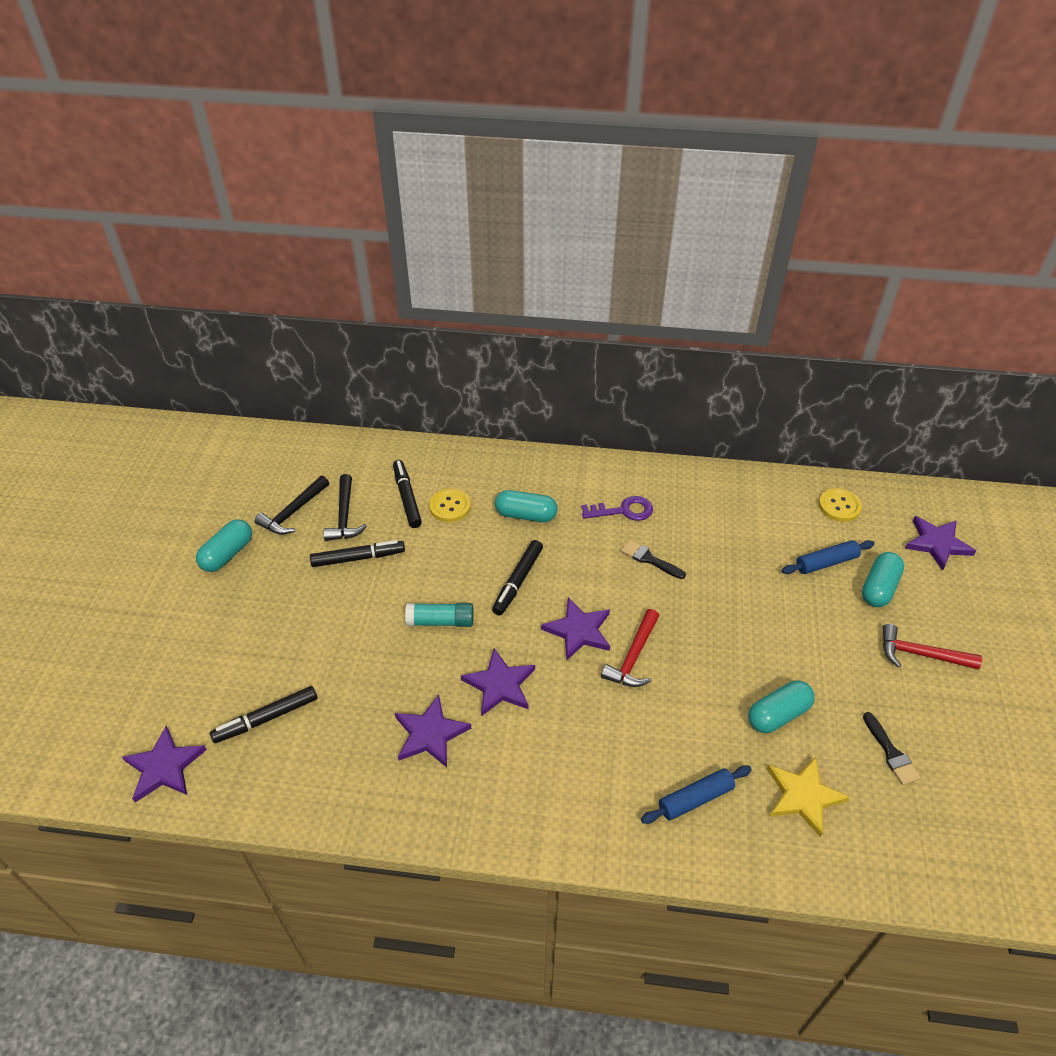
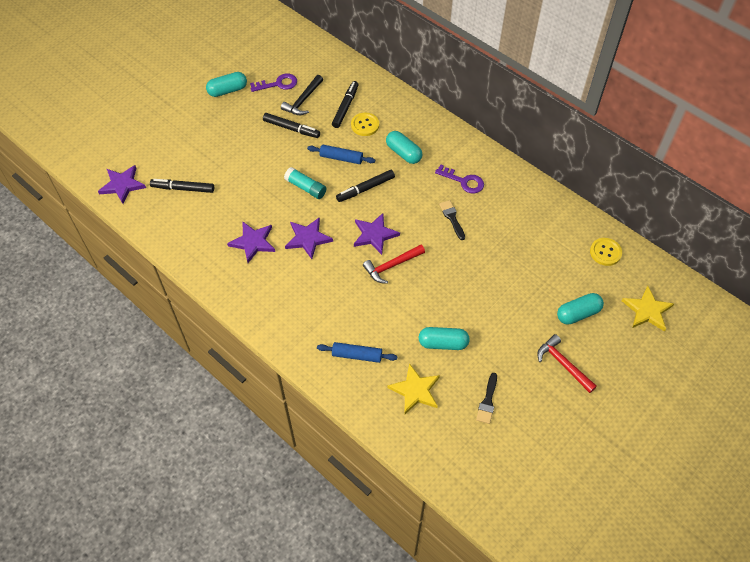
camera: 35 degrees right, 10 degrees up
(293, 512) = (278, 84): black hammer -> purple key
(826, 562) = (560, 280): blue rolling pin -> blue rolling pin (341, 158)
(937, 543) = (647, 311): purple star -> yellow star

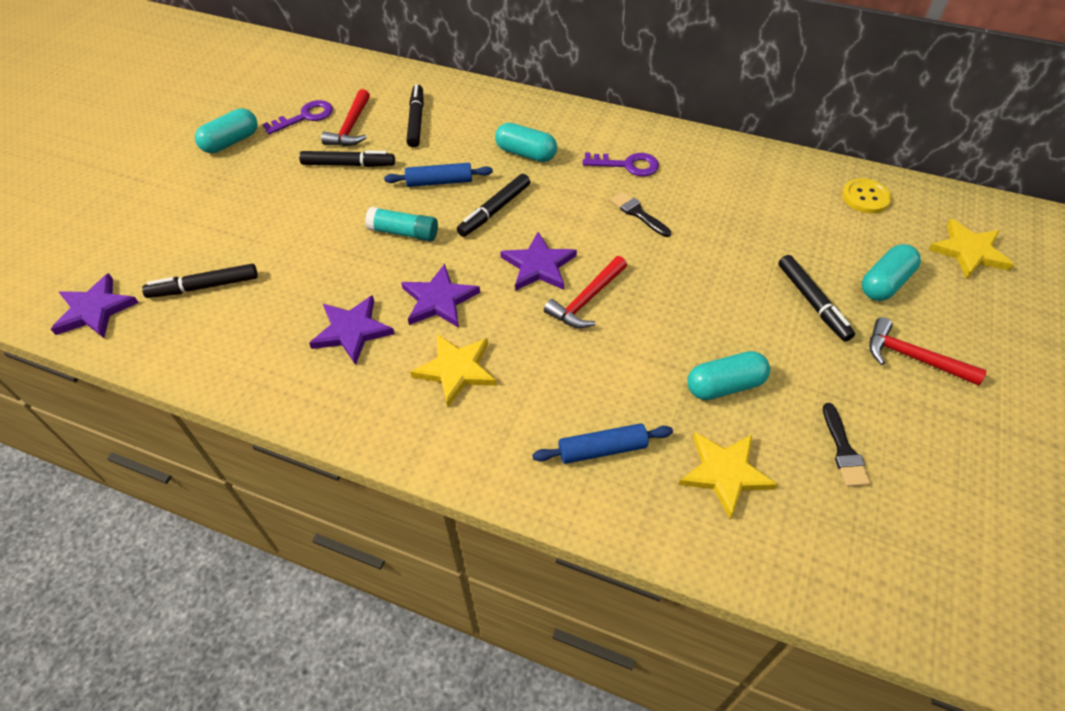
camera: 20 degrees left, 5 degrees down
(300, 284) = (456, 370): none -> yellow star
(303, 100) = (351, 127): black hammer -> red hammer
(365, 125) = (454, 134): yellow button -> none
(525, 311) = (812, 302): none -> black marker

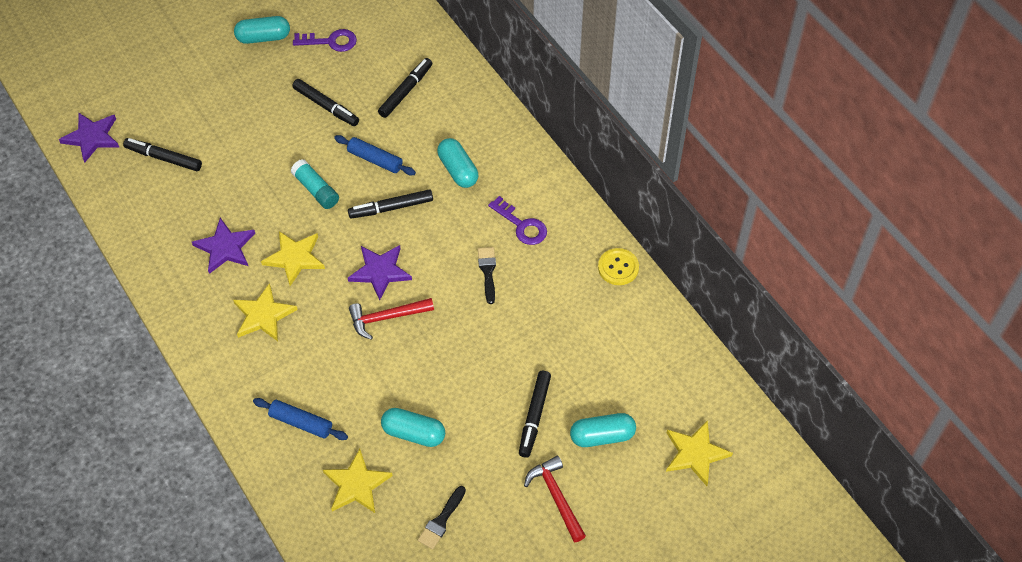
camera: 35 degrees right, 5 degrees up
(351, 127) = (354, 71): red hammer -> none
(439, 300) = (295, 258): purple star -> yellow star
(865, 197) = (671, 363): yellow button -> yellow button (618, 267)

